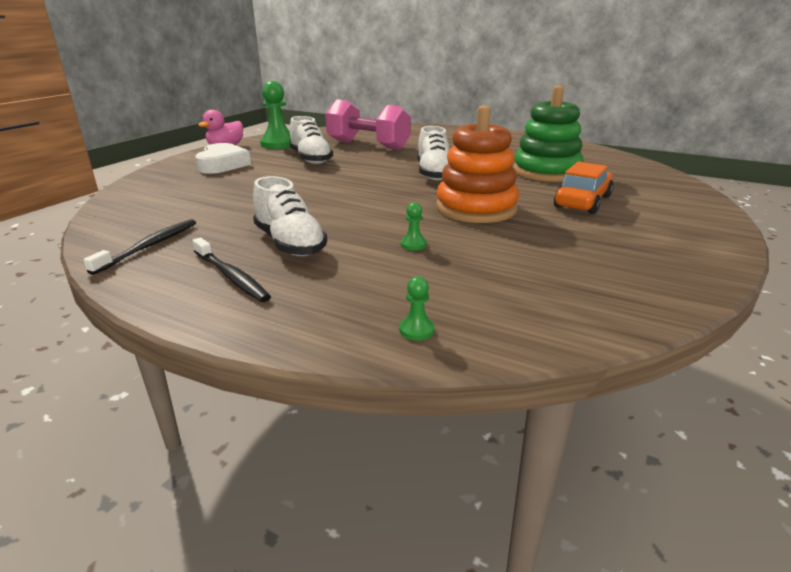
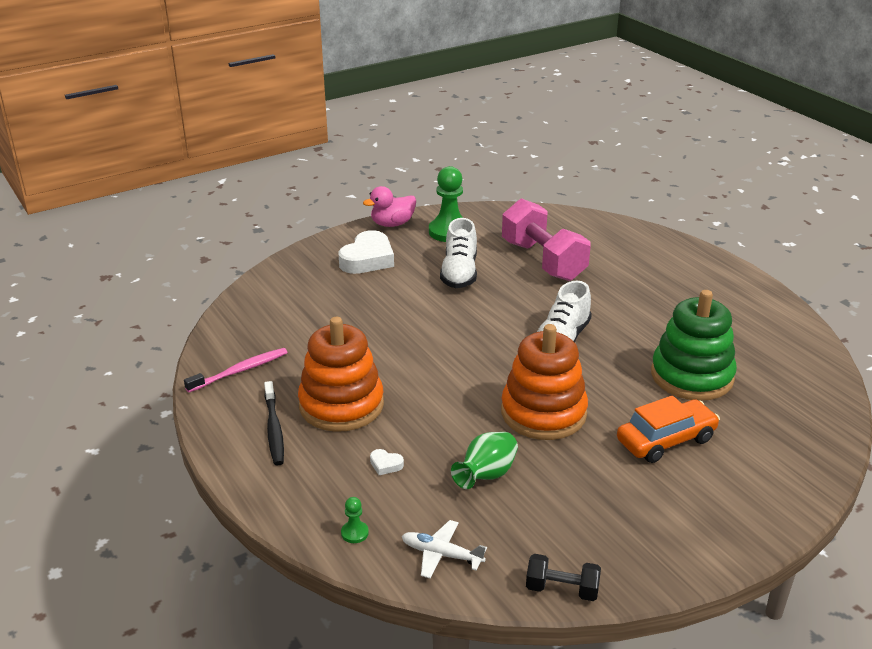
camera: 30 degrees right, 5 degrees up
(150, 246) = (240, 371): black toothbrush -> pink toothbrush
(290, 243) = (341, 405): white shoe -> orange stacking toy
(383, 270) = (385, 464): none -> white heart
(413, 245) = (437, 443): green pawn -> none
(485, 252) = (486, 475): none -> green vase
(526, 317) = (442, 555): none -> white plane
(664, 305) = (562, 589): none -> black dumbbell

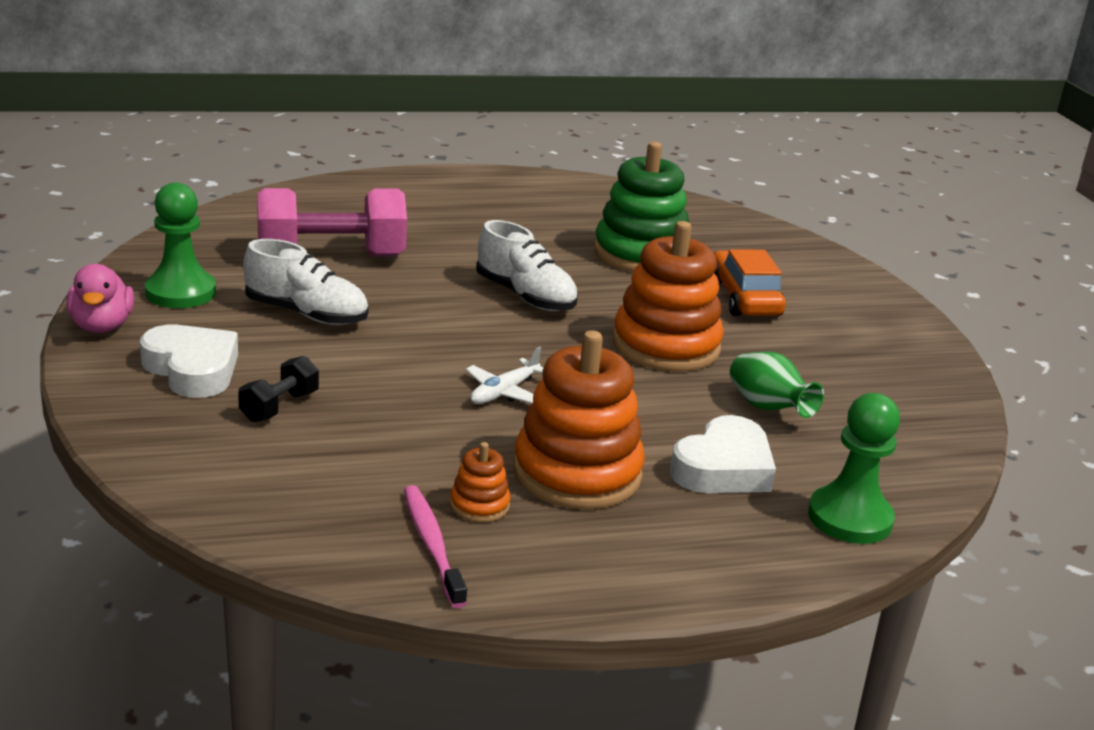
camera: 75 degrees left, 5 degrees down
(274, 429) = (606, 539): black toothbrush -> none
(286, 377) = (479, 505): none -> orange stacking toy
(354, 533) = (849, 518): green pawn -> green pawn, size x2.28
(385, 464) = (723, 468): white heart -> white heart, size x2.42
(442, 555) = (898, 468): white plane -> white plane (504, 392)
(562, 589) = (960, 414): black dumbbell -> black dumbbell (279, 407)

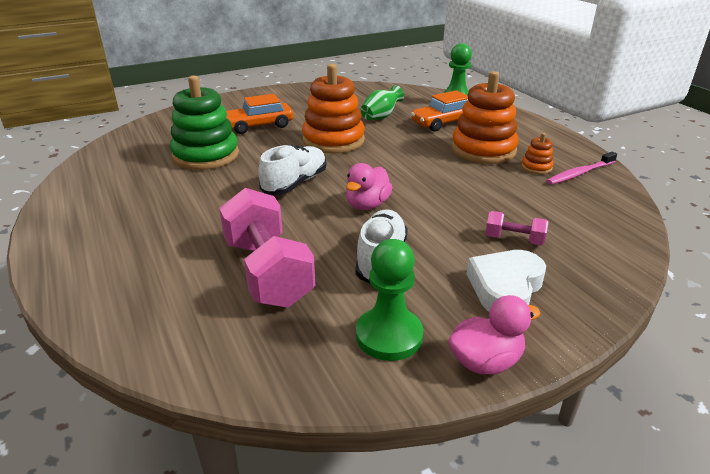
camera: 100 degrees left, 5 degrees up
(279, 407) = (514, 239): black dumbbell -> pink dumbbell
(437, 331) = (367, 205): none -> pink duck
(504, 392) = (425, 175): white plane -> none
(723, 468) = (444, 123): white heart -> orange car

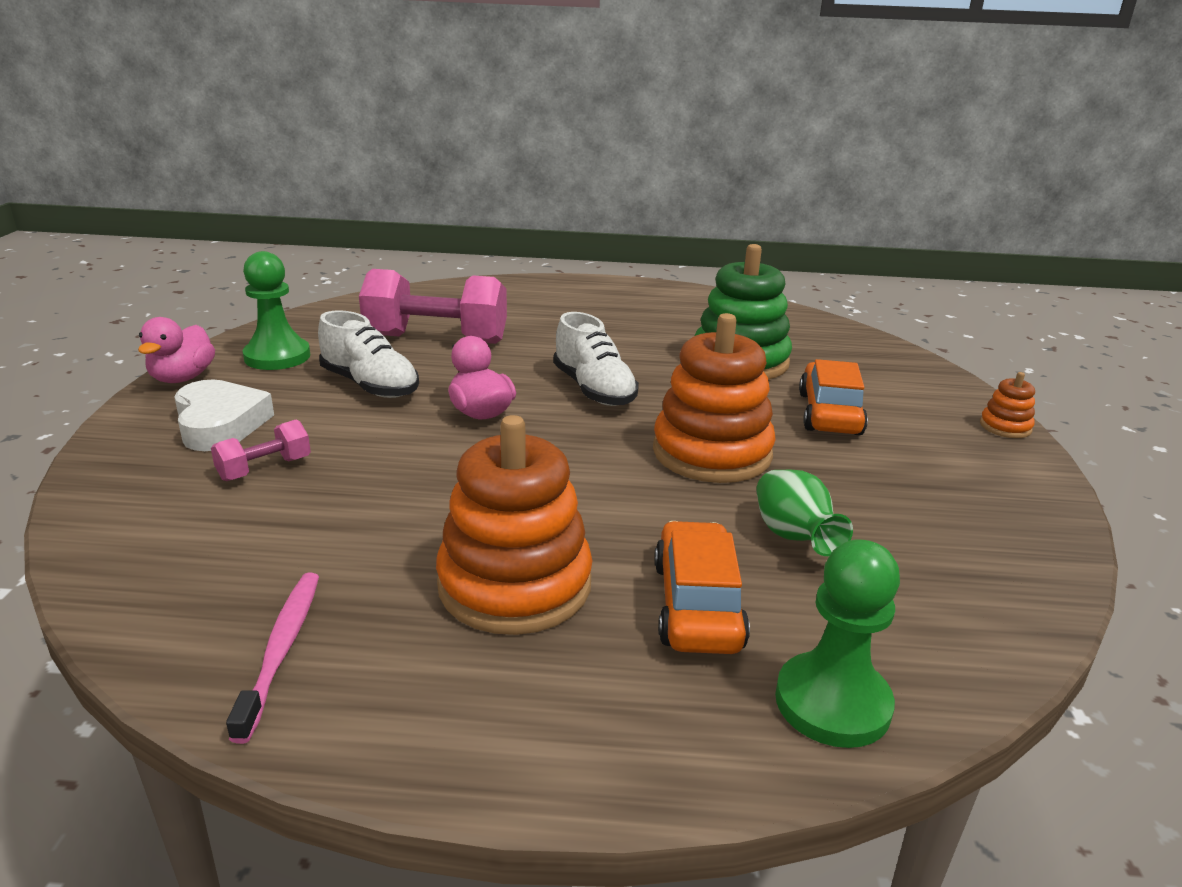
camera: 120 degrees right, 5 degrees down
(536, 167) = (374, 608): orange stacking toy -> orange stacking toy (1005, 427)

